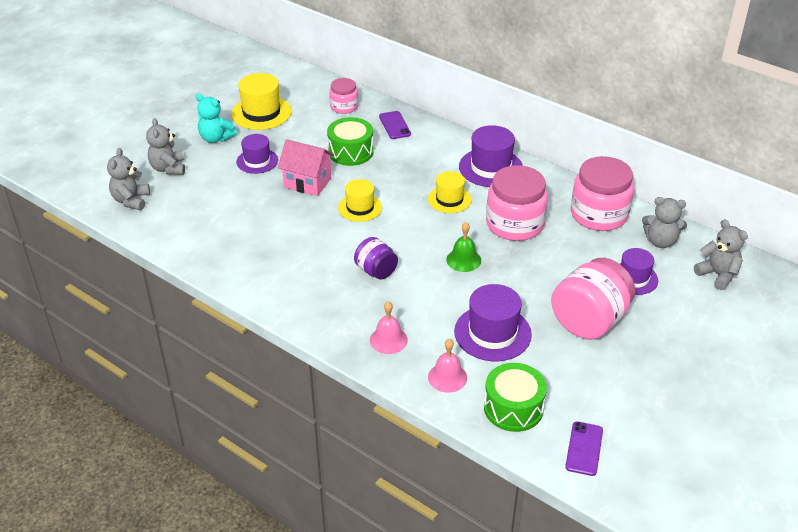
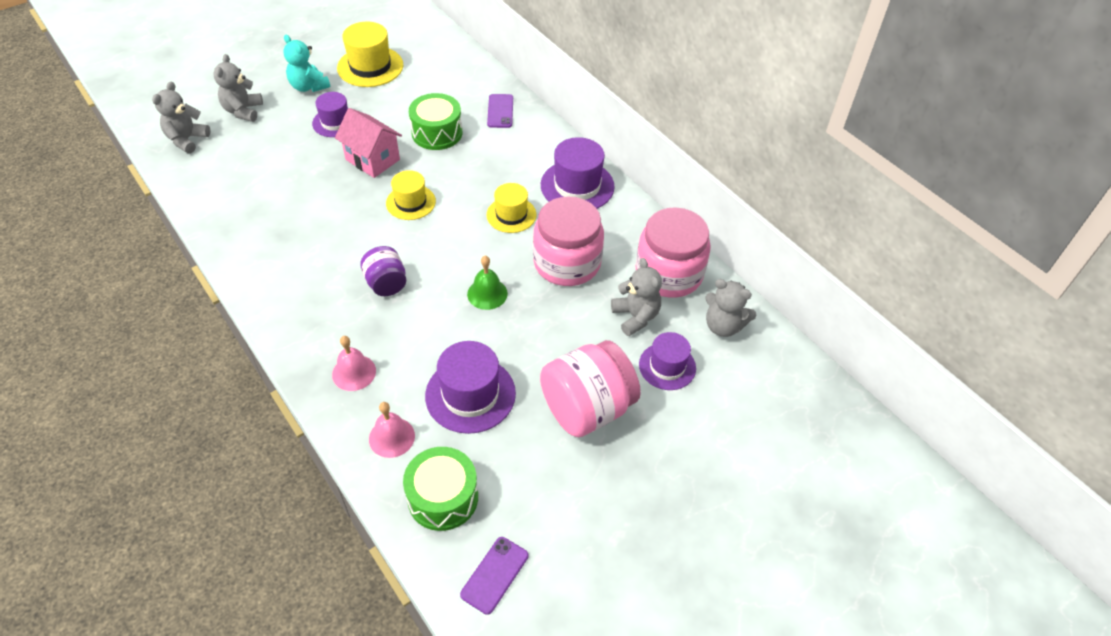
camera: 15 degrees right, 10 degrees up
(344, 107) = (458, 77): pink jar -> none
(717, 275) = (770, 387): grey teddy bear -> grey teddy bear (635, 316)

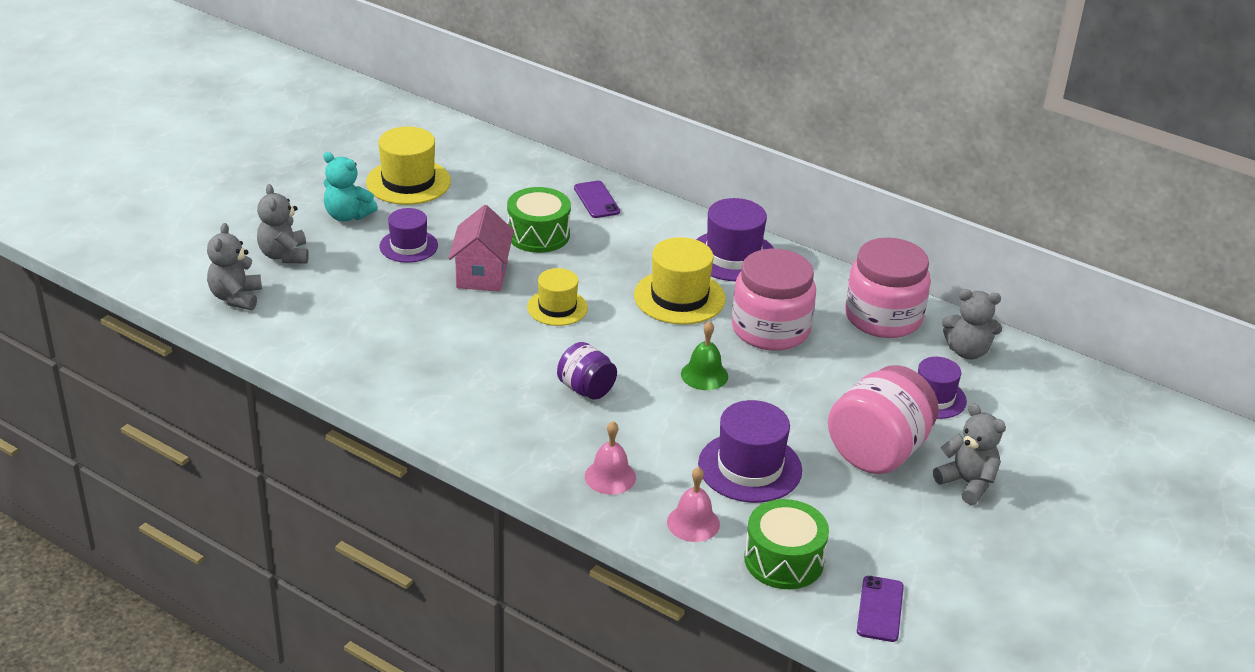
camera: 20 degrees left, 15 degrees down
(372, 159) = (482, 275): pink house -> pink house turned 75 degrees clockwise
(511, 215) = (679, 297): yellow hat -> yellow hat, size x1.53
(635, 316) = (874, 362): grey teddy bear -> grey teddy bear (967, 483)

